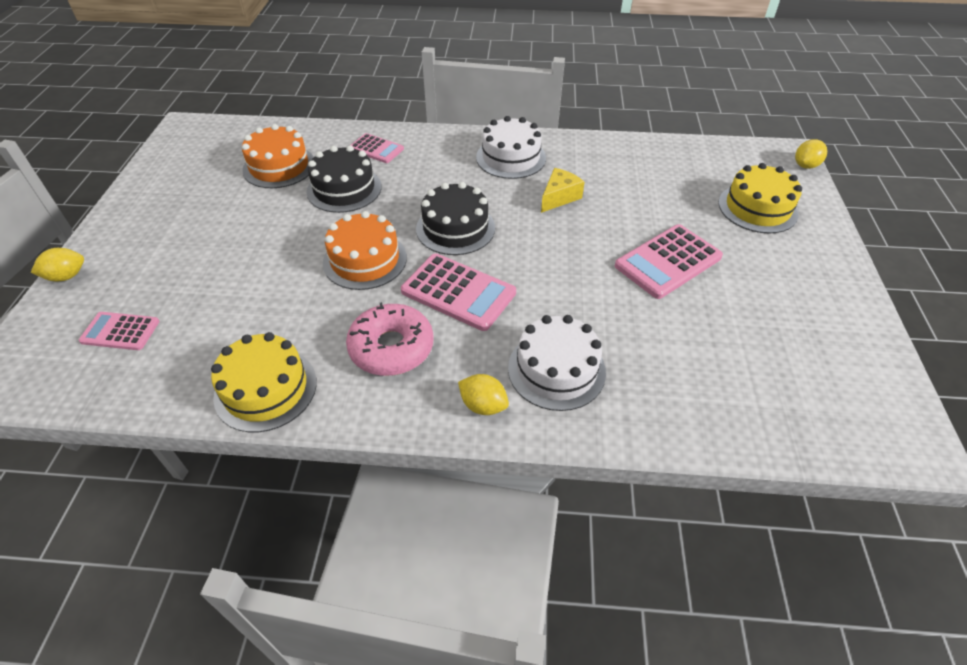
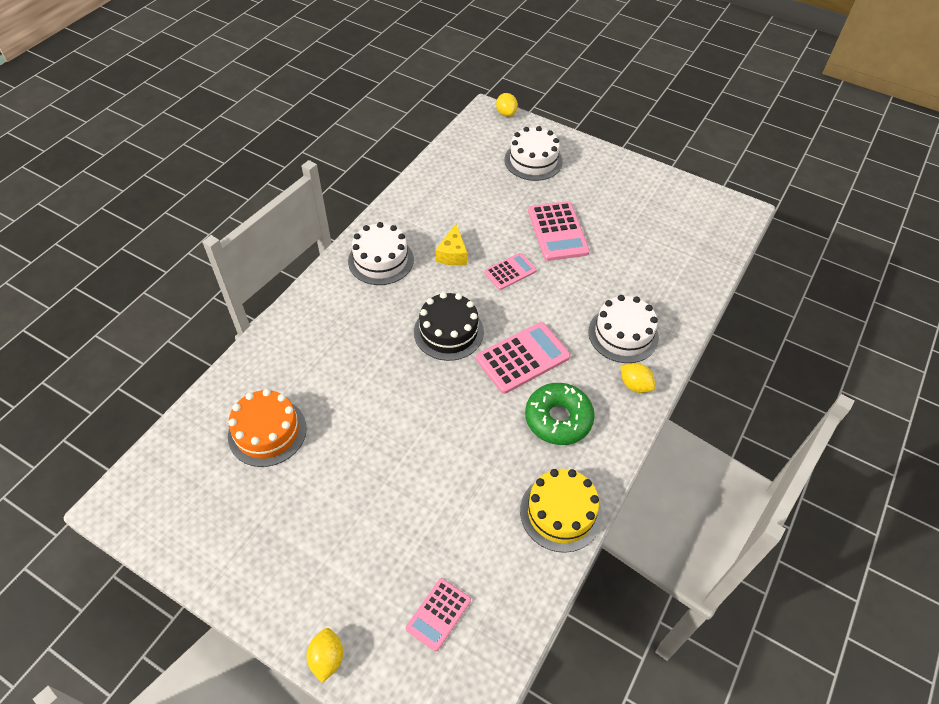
camera: 65 degrees left, 5 degrees up
(344, 189) = (342, 390): black cake -> none
(365, 260) = (451, 405): orange cake -> none
(376, 149) = (296, 346): pink calculator -> pink calculator (510, 271)
(391, 348) = (558, 419): pink donut -> green donut
(483, 405) = (635, 385): yellow lemon -> yellow lemon turned 75 degrees clockwise
(559, 197) = (452, 254): yellow cheese -> yellow cheese turned 150 degrees counterclockwise
(757, 208) = (533, 161): yellow cake -> white cake

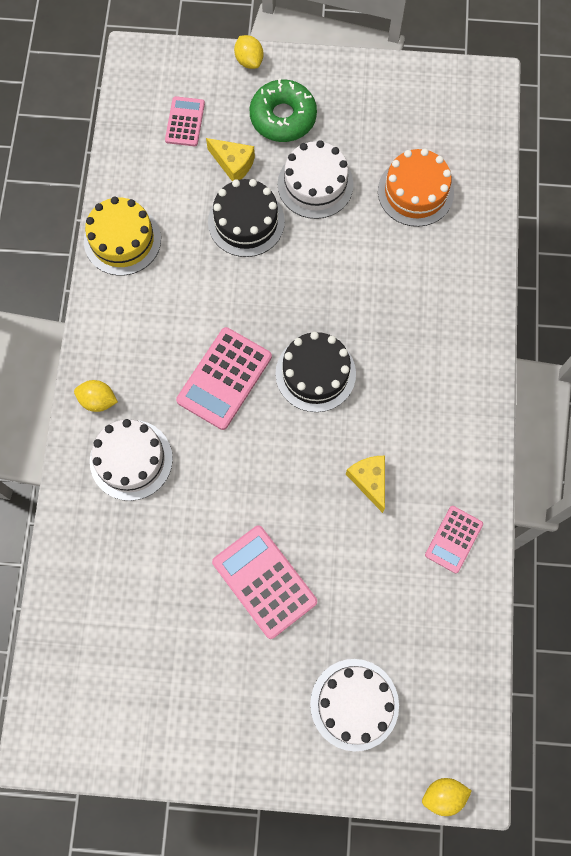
camera: 155 degrees right, 20 degrees up
(381, 260) = (443, 431): white cake -> white cake (315, 184)
(414, 540) = (233, 164): none -> yellow cheese
(434, 476) = (246, 222): none -> black cake
(506, 113) = (443, 795): yellow lemon -> yellow lemon turned 60 degrees counterclockwise
(510, 271) = (291, 487): pink calculator -> pink calculator (453, 539)
(558, 419) = (160, 327): green donut -> green donut (283, 117)

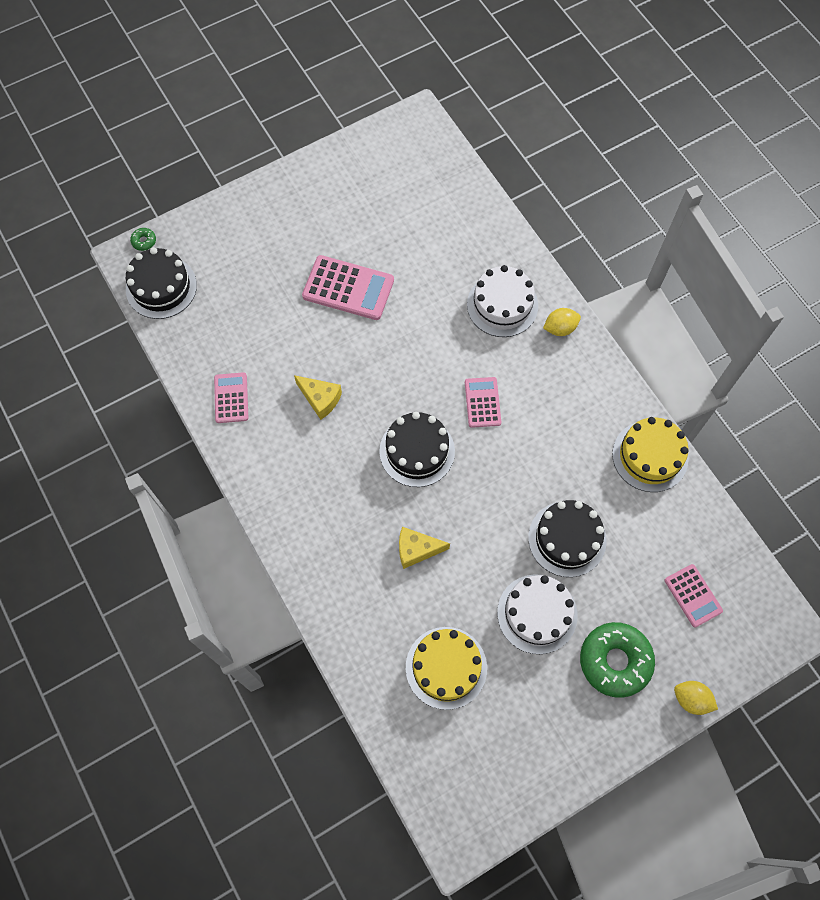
camera: 145 degrees right, 5 degrees down
(224, 378) = (482, 402): pink calculator -> pink calculator, size x0.61
(233, 164) = (620, 584): yellow cheese -> yellow cheese (416, 550)
(354, 704) = (235, 255): white cake -> none
(415, 192) = (446, 667): orange cake -> yellow cake
(443, 795) = (144, 241): yellow lemon -> green donut
(455, 719) = (161, 287): none -> black cake

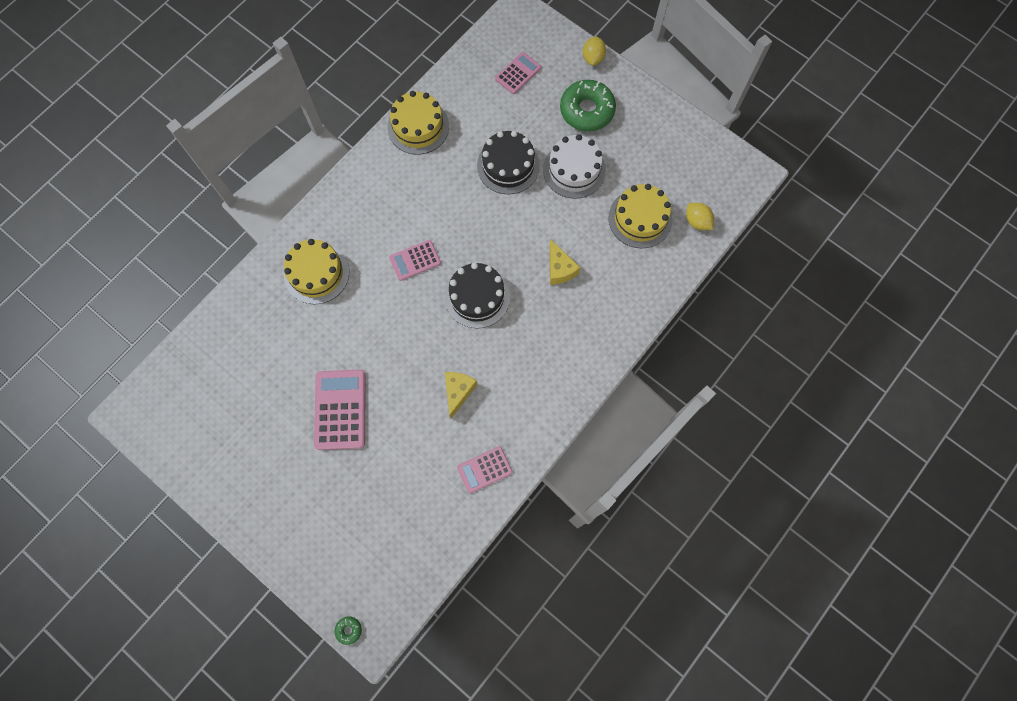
camera: 110 degrees left, 5 degrees up
(161, 287) = (394, 587): black cake -> none
(502, 305) = (316, 273): white cake -> yellow cake
(560, 328) = (325, 221): yellow lemon -> yellow lemon (697, 221)

